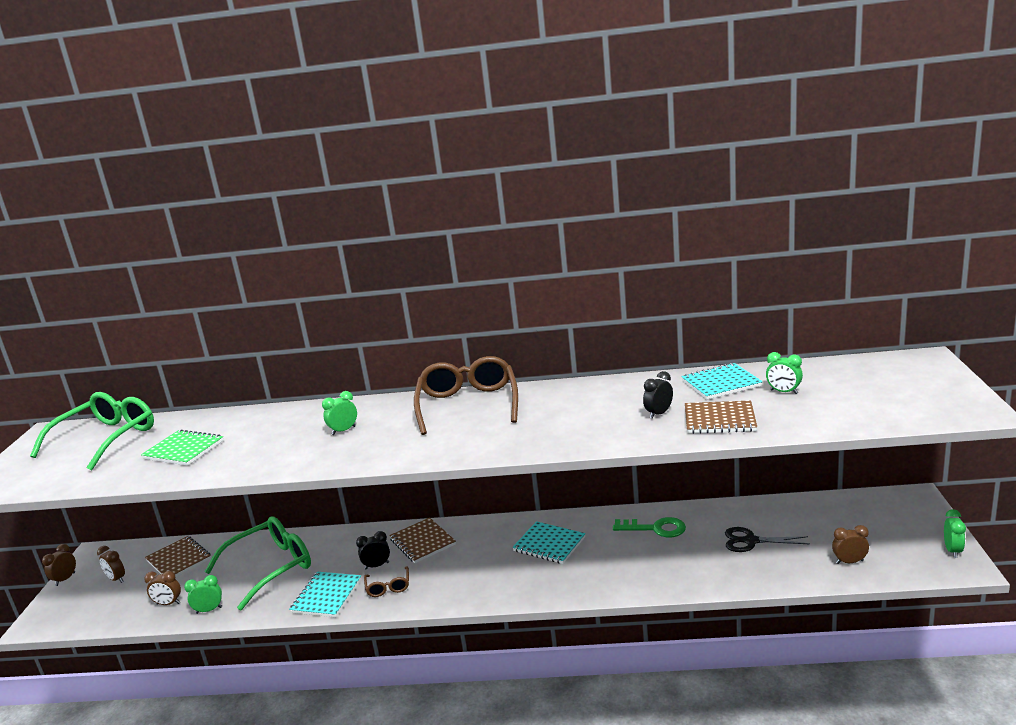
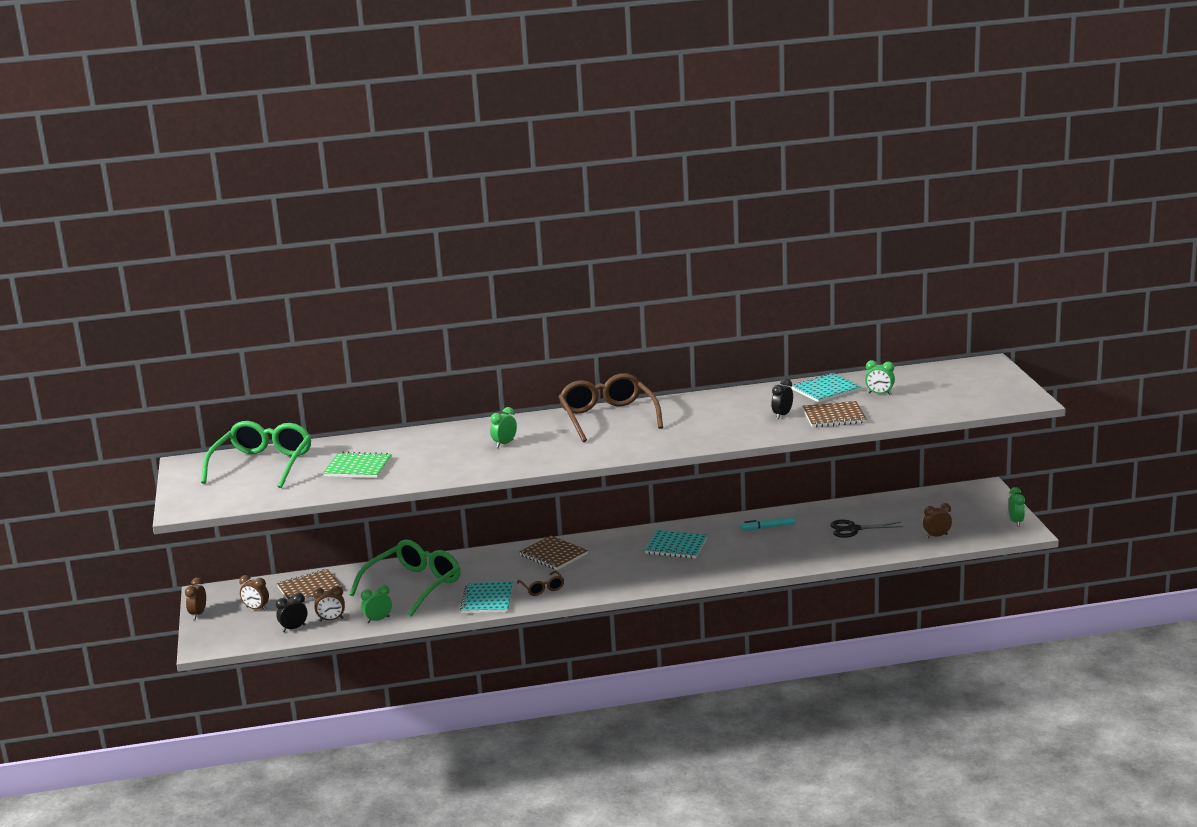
camera: 15 degrees left, 0 degrees up
(179, 560) = (309, 589): brown notebook -> brown notebook turned 60 degrees counterclockwise
(377, 565) = (520, 575): black clock -> black clock (294, 628)
(655, 528) = (768, 527): green key -> turquoise marker

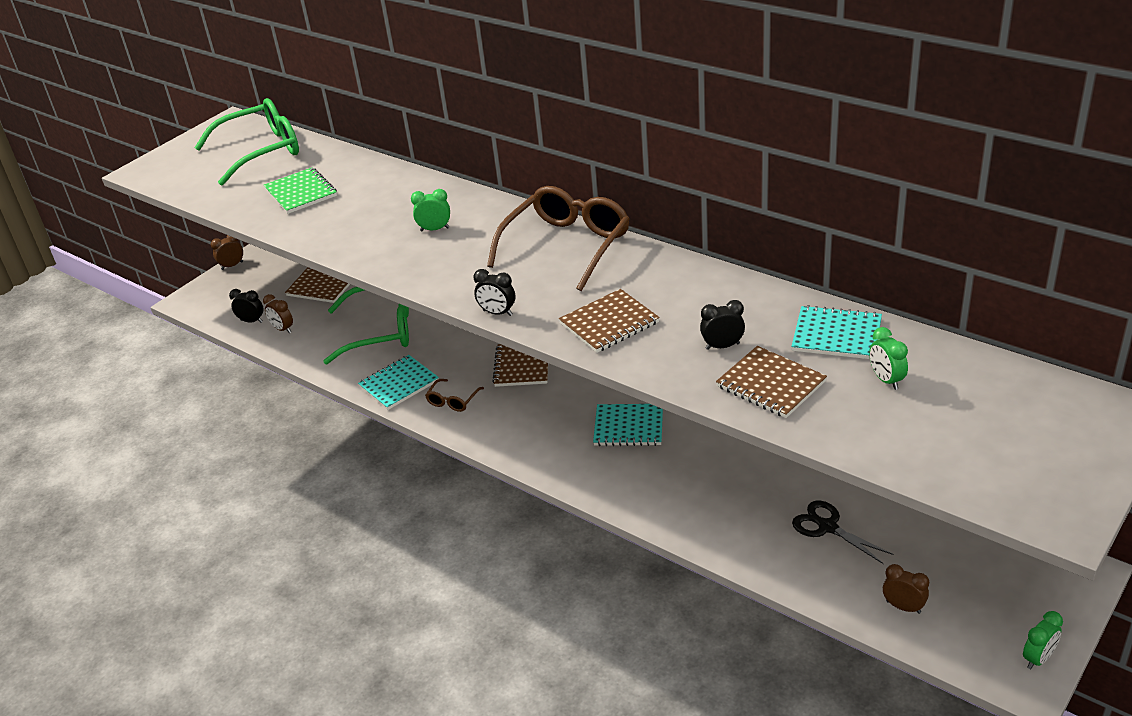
camera: 50 degrees right, 15 degrees up
(256, 609) = (265, 284): brown clock -> none
(378, 620) = (305, 351): green clock -> none
(634, 454) = (497, 313): none -> black clock
(676, 546) = (628, 427): turquoise notebook -> turquoise notebook turned 60 degrees counterclockwise
(706, 432) = (609, 323): none -> brown notebook
(768, 527) = (747, 461): turquoise marker -> none

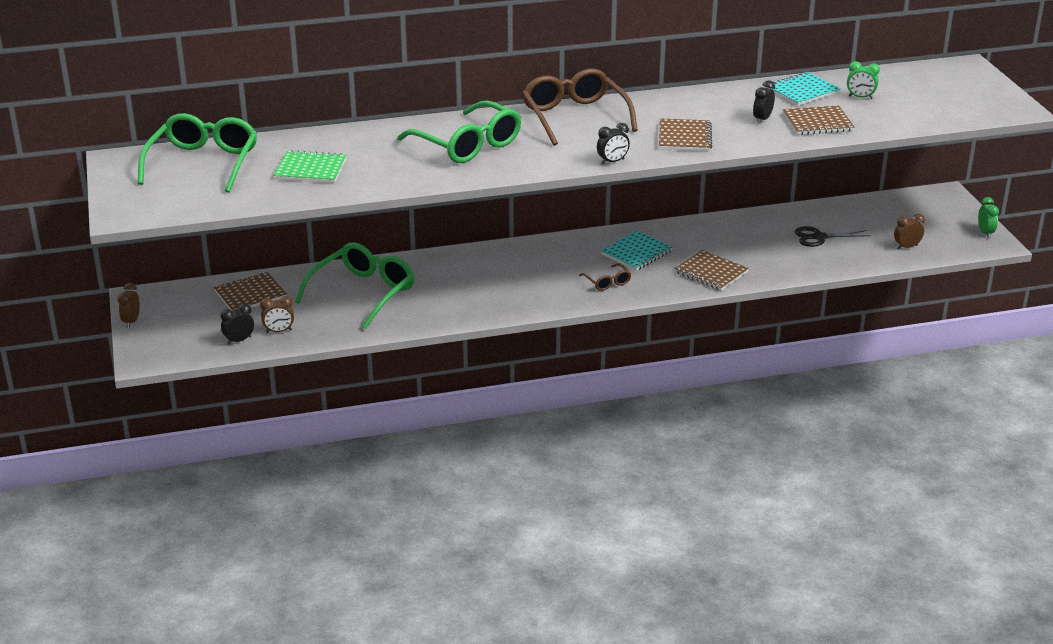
camera: 55 degrees left, 5 degrees down
(399, 384) = (444, 311): turquoise notebook -> none
(435, 229) = (468, 145): green clock -> green glasses
(453, 401) = (502, 298): brown glasses -> brown glasses (607, 282)
(522, 366) = (508, 260): brown notebook -> brown notebook (711, 272)

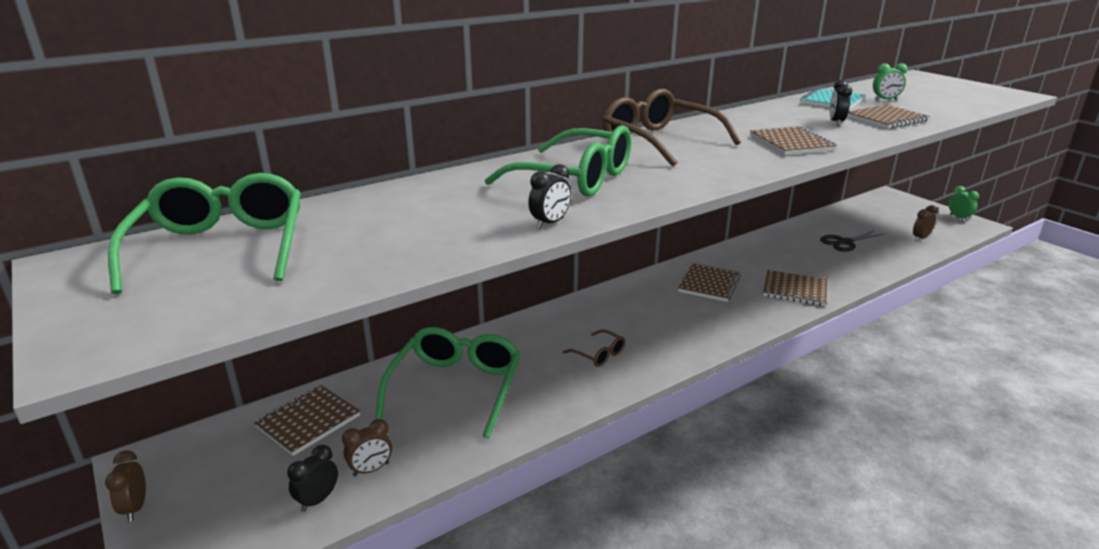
camera: 20 degrees left, 5 degrees down
(310, 169) = (393, 231): green notebook -> none
(607, 282) = (711, 319): brown glasses -> brown glasses (599, 354)
(612, 161) = (755, 172): black clock -> black clock (550, 223)
(636, 253) = (709, 284): turquoise notebook -> brown notebook

